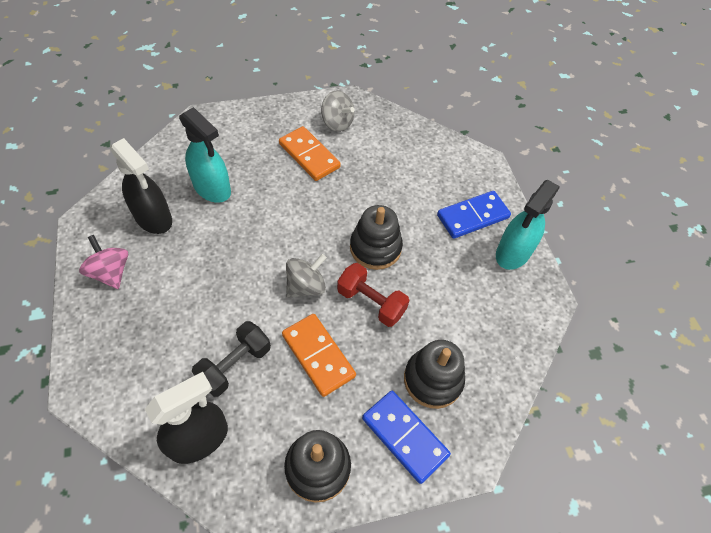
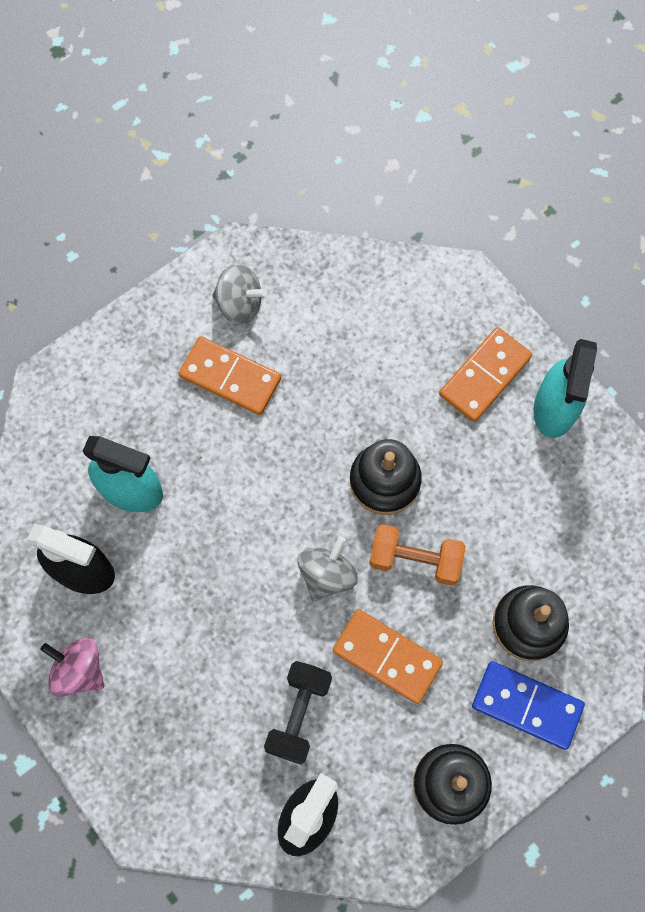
camera: 20 degrees left, 15 degrees up
(371, 302) = (415, 559): red dumbbell -> orange dumbbell
(473, 216) = (485, 376): blue domino -> orange domino

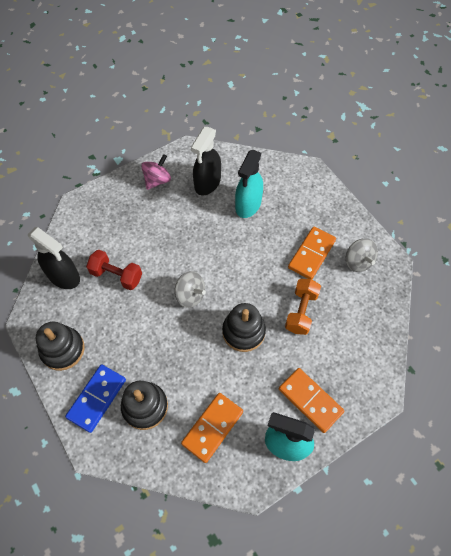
camera: 95 degrees right, 10 degrees down
(240, 304) = (358, 262): grey spinning top -> grey spinning top turned 45 degrees counterclockwise
(298, 714) = (116, 275): black dumbbell -> red dumbbell
(387, 657) = (139, 322): orange domino -> orange domino (212, 427)
(415, 559) = (193, 344): orange dumbbell -> orange dumbbell (301, 311)

